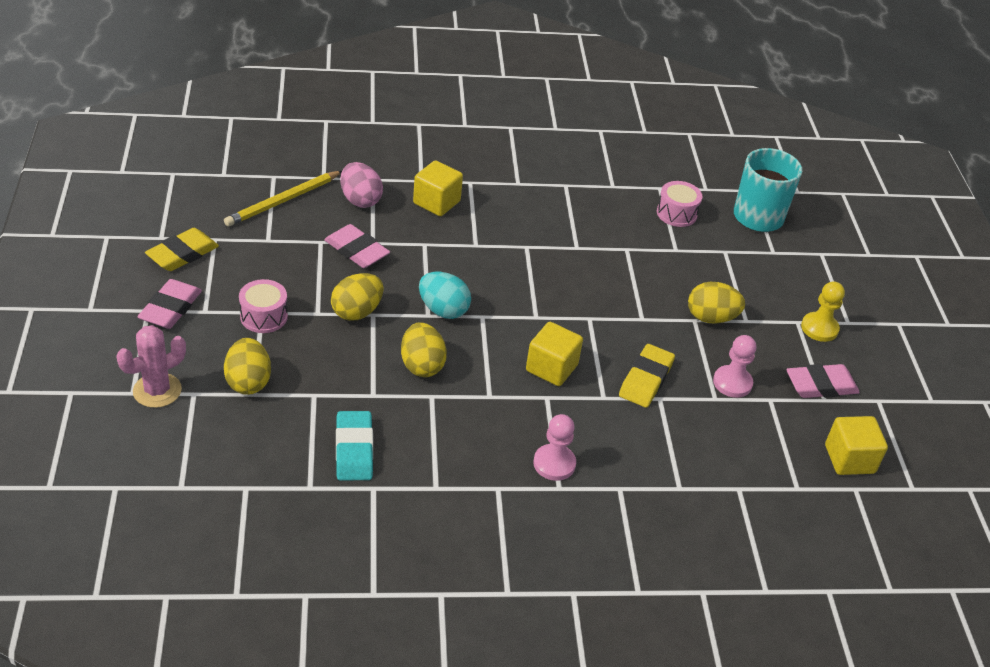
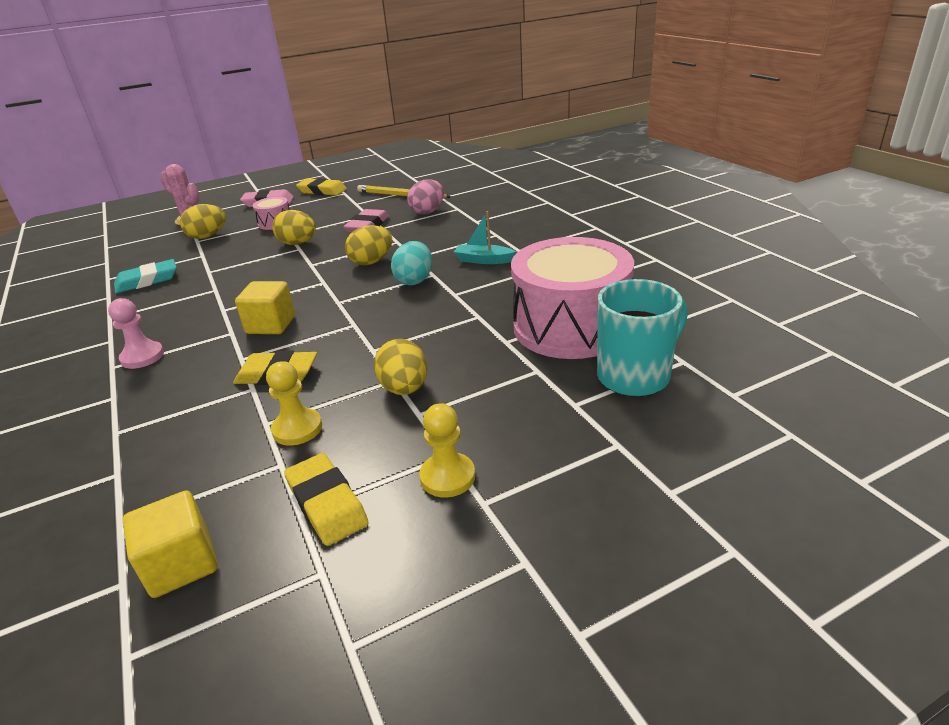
camera: 75 degrees right, 10 degrees down
(422, 365) = (249, 277): yellow egg -> yellow egg (371, 262)
(436, 202) = (454, 232): yellow cube -> none
(443, 310) = (320, 267): turquoise egg -> turquoise egg (414, 280)
(523, 209) = (484, 260): none -> turquoise boat
(676, 213) = (570, 327): pink drum -> pink drum, size x2.31
(732, 383) = (297, 429): pink pawn -> yellow pawn
(821, 385) = (326, 503): pink eraser -> yellow eraser

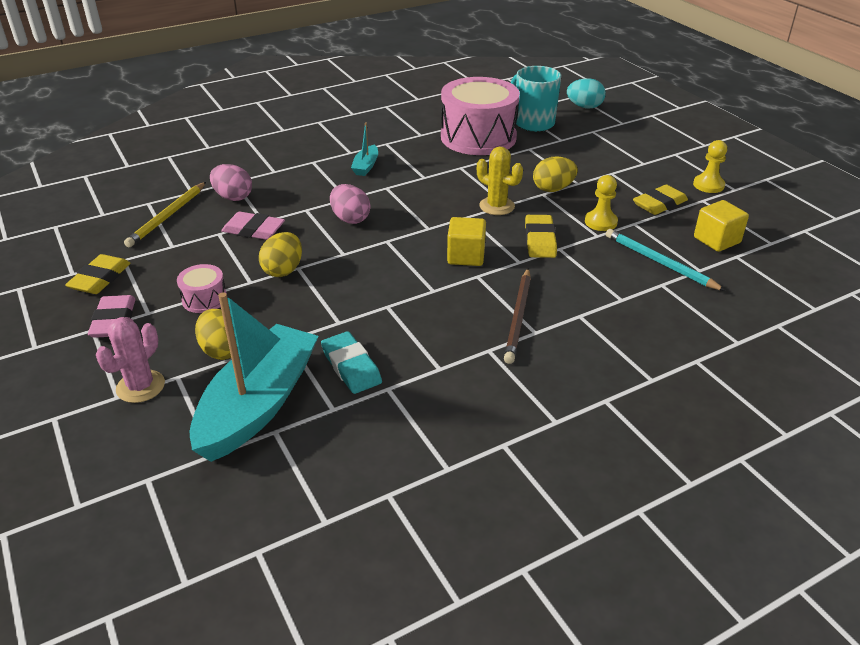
camera: 95 degrees left, 5 degrees up
(138, 254) = (258, 405): none -> turquoise boat
(142, 357) = (518, 317): pink pawn -> brown pencil
(165, 478) = (659, 262): none -> turquoise pencil
(370, 343) = (497, 206): none -> yellow cactus
(371, 262) = (350, 219): yellow egg -> pink egg
(414, 280) = (396, 195): turquoise egg -> turquoise egg (584, 107)
(447, 477) = (629, 172): yellow pawn -> yellow pawn (708, 185)

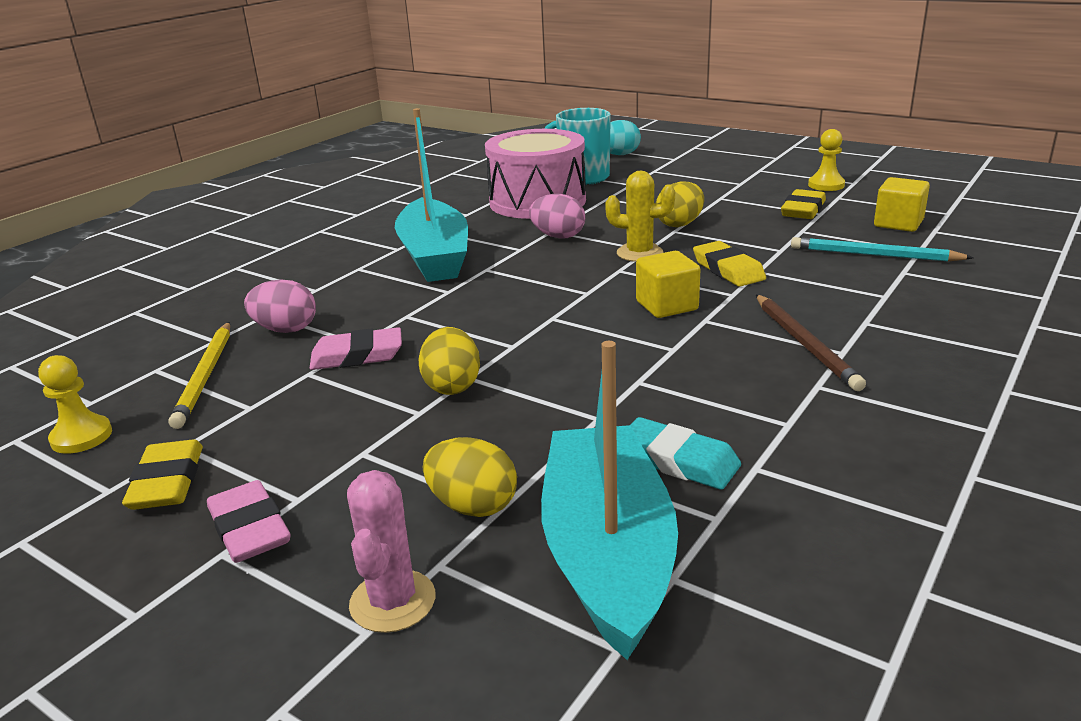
camera: 25 degrees left, 10 degrees down
(204, 299) = (372, 453): pink drum -> none
(350, 219) = (478, 309): pink egg -> pink egg (558, 236)
(366, 166) = (435, 256): turquoise boat -> turquoise boat, size x2.32
(601, 222) = (768, 238): yellow pawn -> yellow pawn (81, 437)

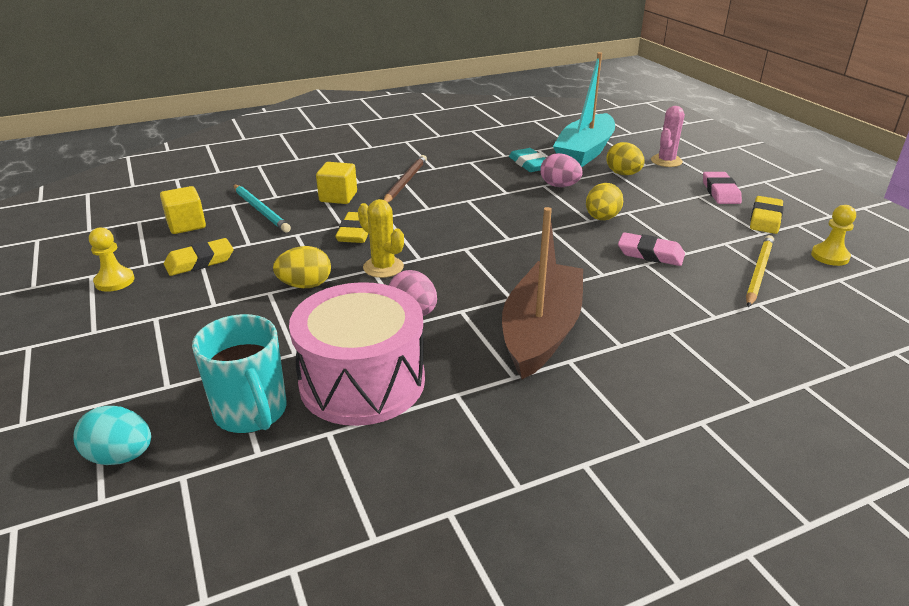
camera: 150 degrees left, 5 degrees up
(286, 329) = (699, 293): pink egg -> pink egg (559, 186)
(435, 256) = (541, 332): turquoise boat -> brown boat
(667, 306) = (433, 222): yellow cube -> yellow cube (338, 197)

